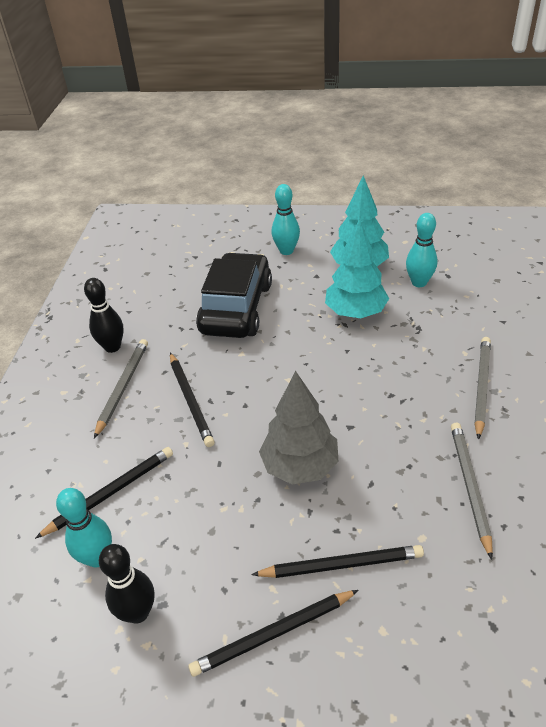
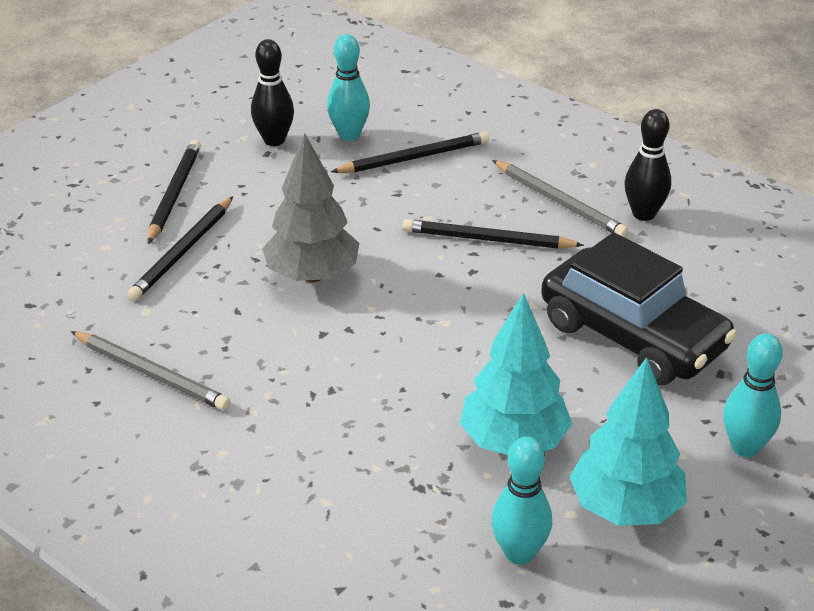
camera: 120 degrees right, 5 degrees down
(110, 492) = (413, 158): black pencil -> black pencil turned 105 degrees counterclockwise
(481, 386) = (255, 475): grey pencil -> none

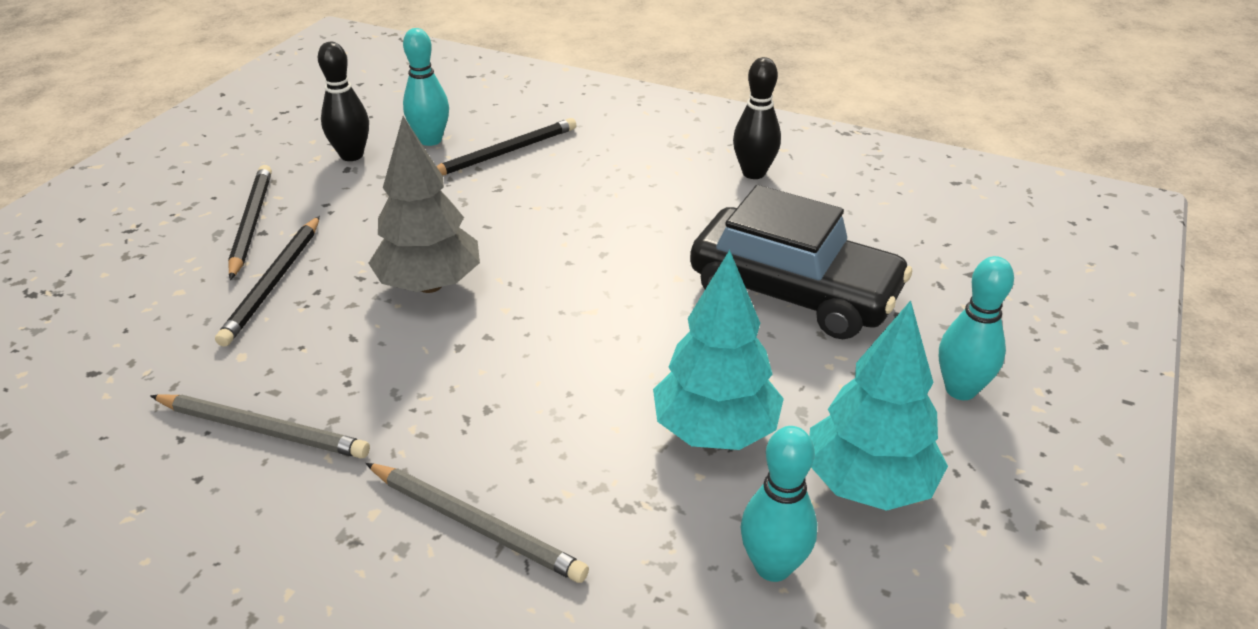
camera: 15 degrees left, 0 degrees up
(488, 240) = (608, 220): black pencil -> none
(559, 202) = (667, 173): grey pencil -> grey pencil (476, 524)

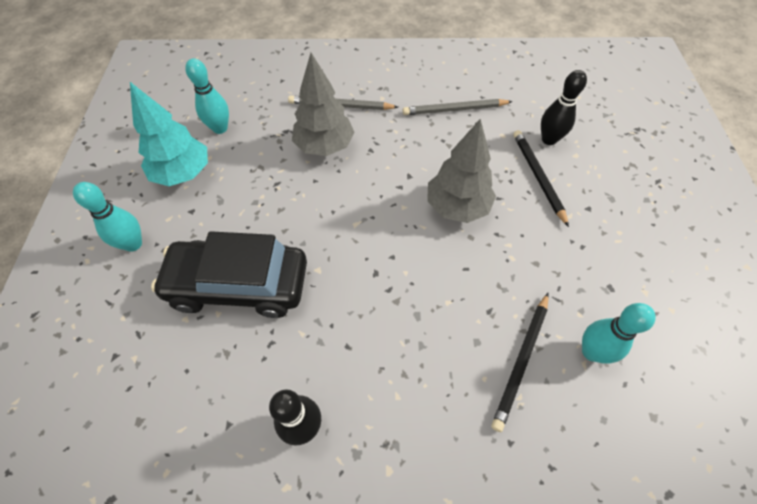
camera: 155 degrees right, 20 degrees up
(251, 223) = (603, 211): black pencil -> none
(352, 155) = (624, 304): black bowling pin -> black bowling pin (549, 139)
(567, 444) = (325, 146): none -> grey tree
(715, 431) = (260, 175): turquoise tree -> none

